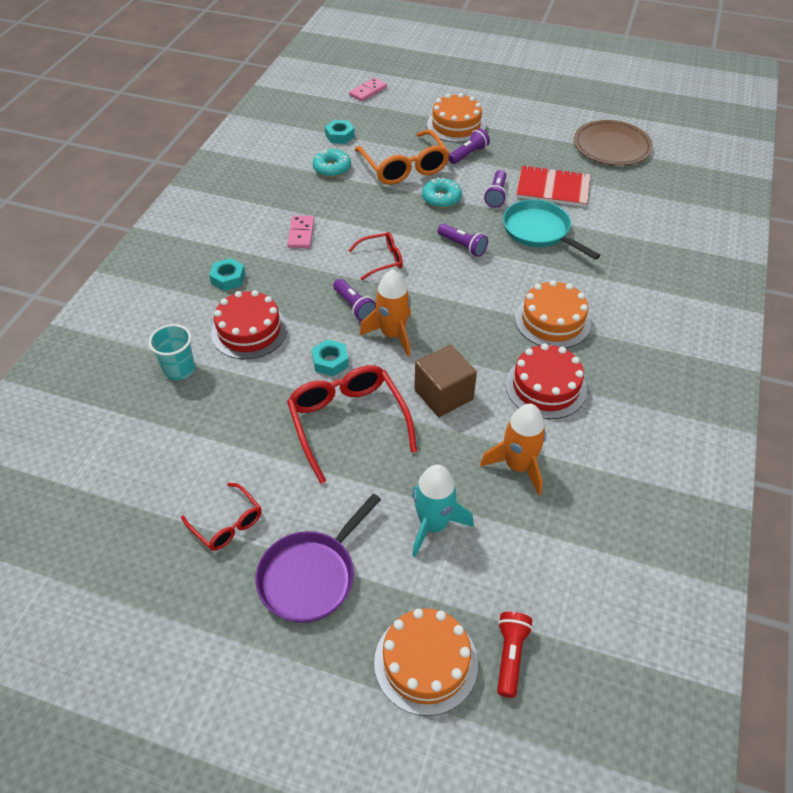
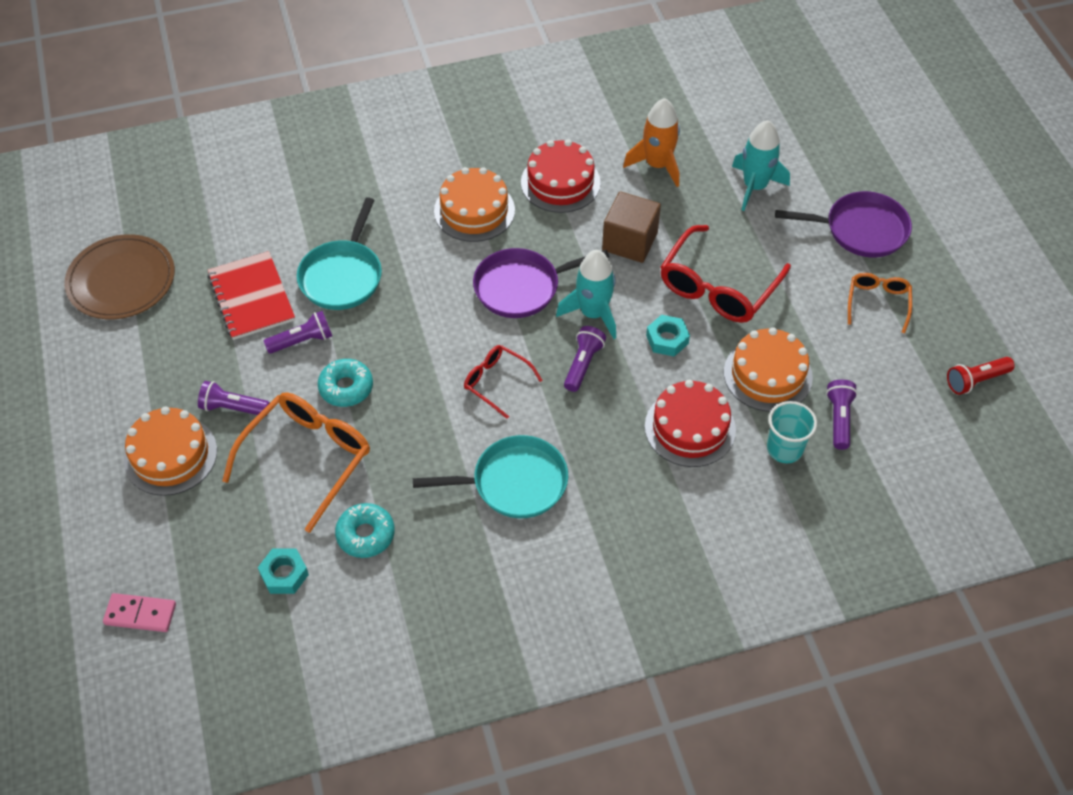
camera: 125 degrees left, 5 degrees up
(227, 524) = (877, 303): red glasses -> orange glasses
(228, 278) = (640, 500): turquoise nut -> none
(301, 234) = (514, 483): pink domino -> turquoise pan
(392, 335) = (593, 313): orange rocket -> turquoise rocket
(426, 662) = (851, 142): orange cake -> orange cake (767, 374)
(452, 310) = (521, 287): none -> purple pan
(462, 246) = (418, 326): purple flashlight -> purple flashlight (839, 419)
(510, 655) = (804, 107): red flashlight -> red flashlight (975, 380)

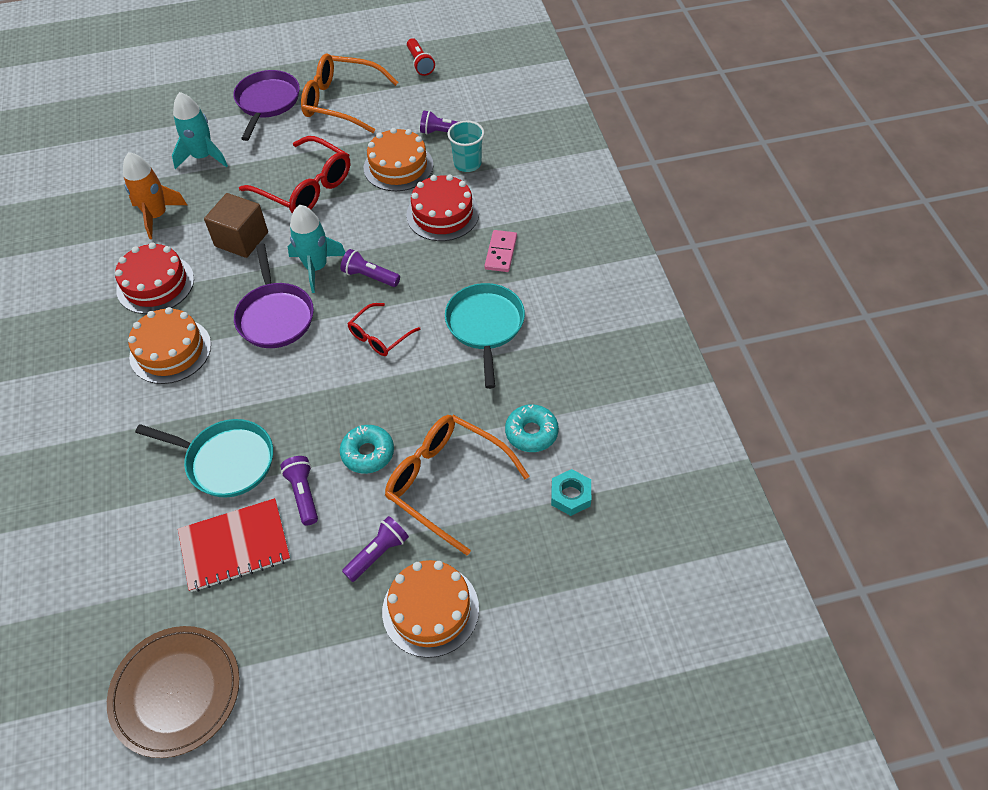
camera: 85 degrees left, 0 degrees up
(140, 614) = (613, 619): pink domino -> pink domino (500, 253)
(233, 408) = (378, 553): purple flashlight -> purple flashlight turned 150 degrees counterclockwise
(667, 339) = (353, 222): turquoise nut -> none
(877, 303) = (341, 102): orange glasses -> orange glasses, size x1.80

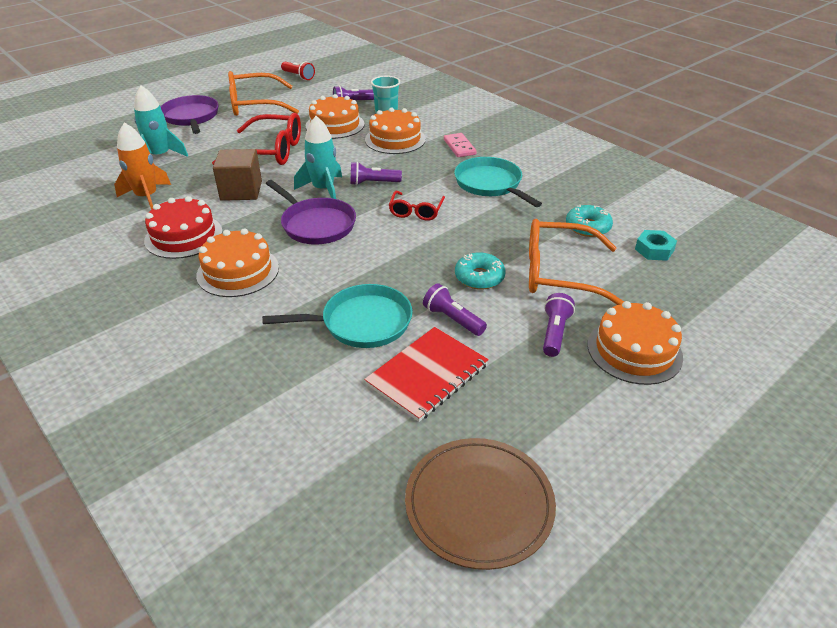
camera: 30 degrees left, 15 degrees down
(442, 214) = (395, 139): red cake -> orange cake

